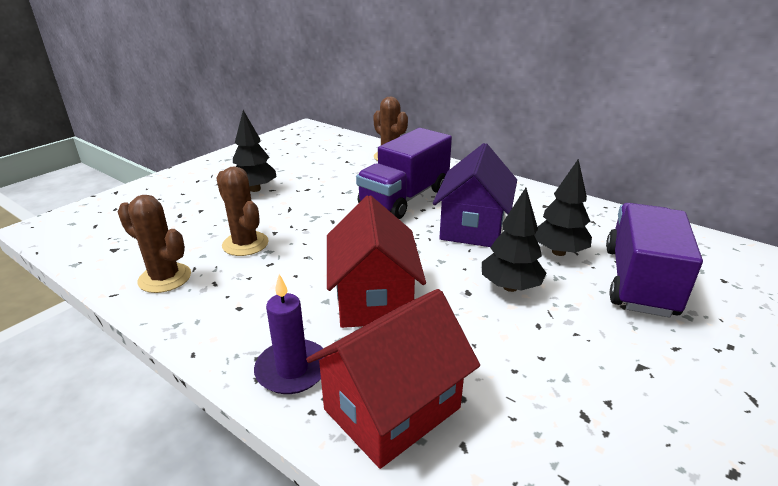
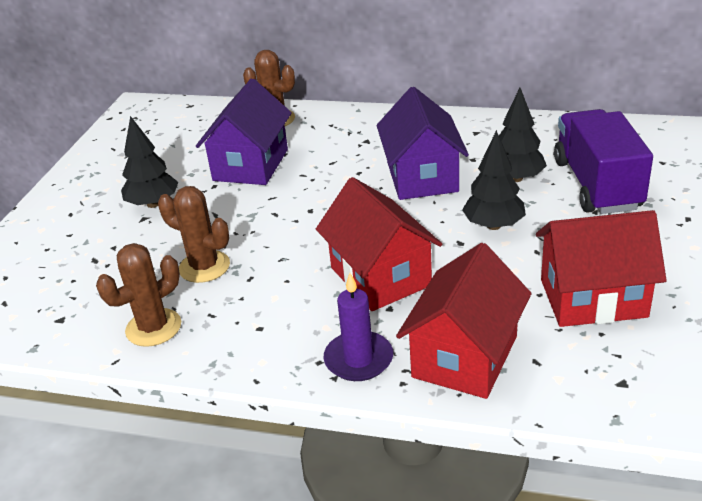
camera: 20 degrees left, 5 degrees up
(165, 278) = (153, 328): brown cactus -> brown cactus turned 45 degrees counterclockwise
(345, 182) = (250, 165): none -> purple house
(404, 198) = (330, 165): purple truck -> none
(571, 397) = (593, 298): none -> red house

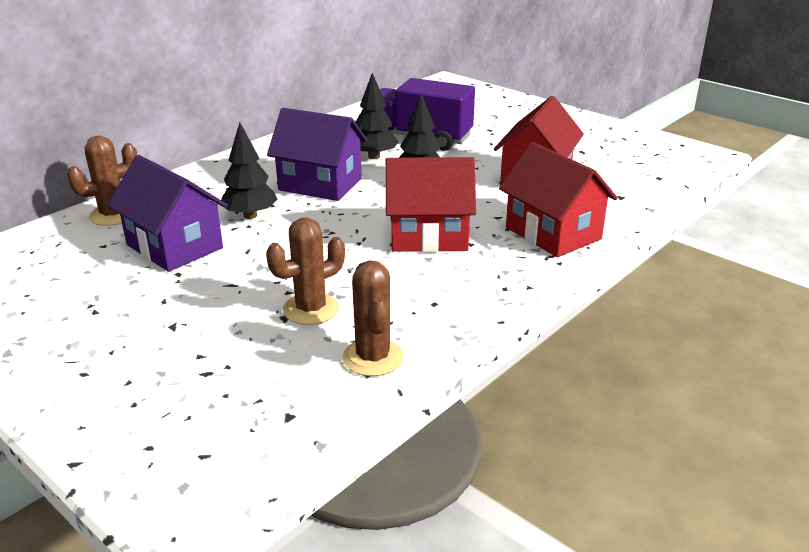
camera: 65 degrees left, 5 degrees down
(153, 204) = (155, 314): black tree -> black tree (250, 215)
(358, 359) = (518, 271): purple candle -> none

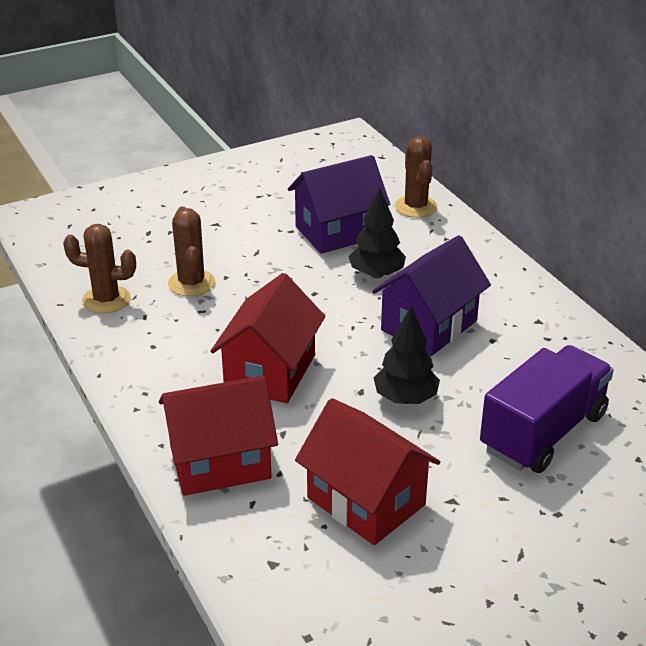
camera: 110 degrees right, 5 degrees up
(374, 156) = (492, 379): black tree -> none

